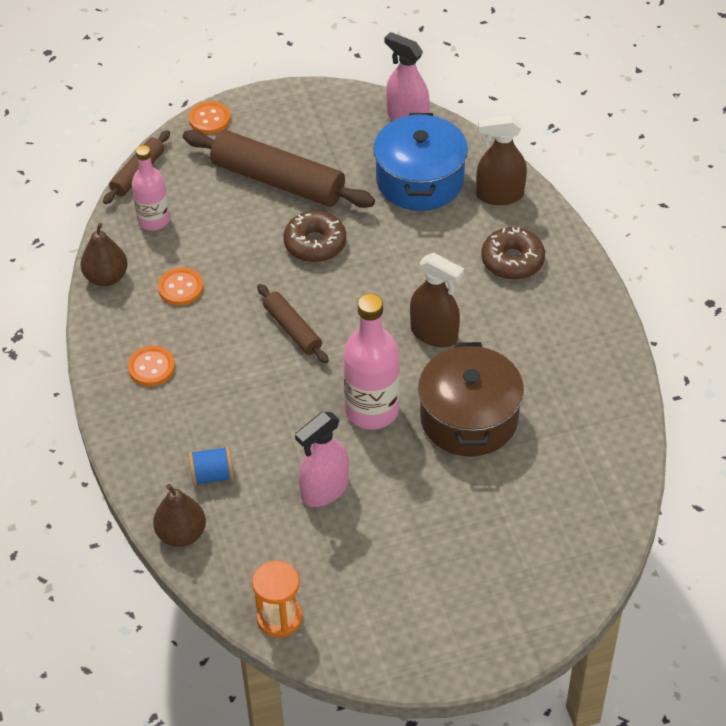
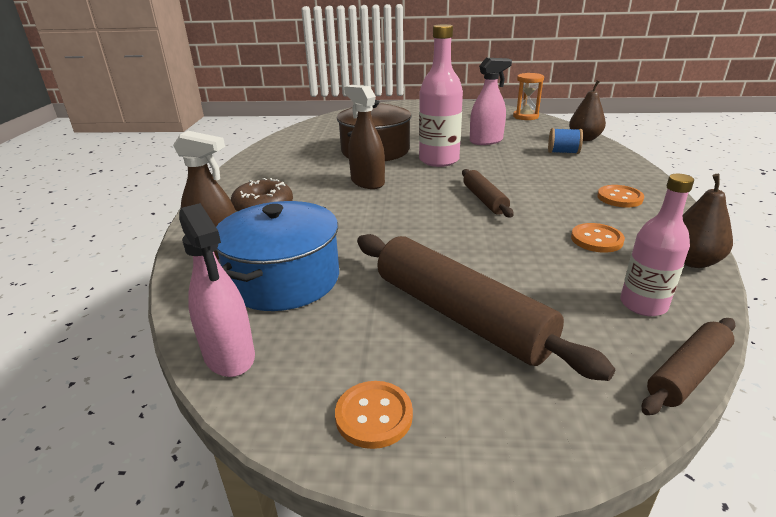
camera: 160 degrees left, 20 degrees down
(209, 119) = (559, 444): orange button -> orange button (374, 416)
(315, 244) = (438, 248): brown donut -> none

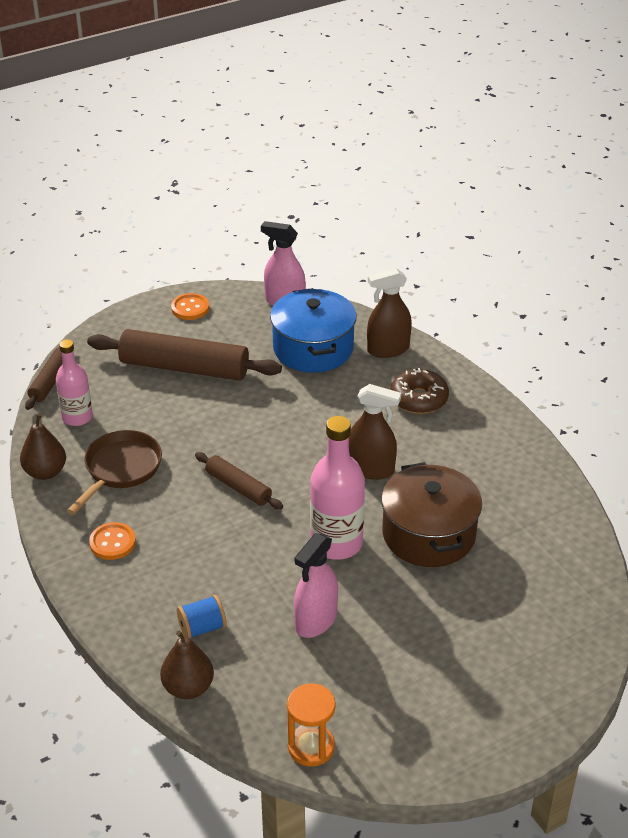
camera: 145 degrees right, 10 degrees up
(596, 239) = (120, 469): orange button -> brown pan

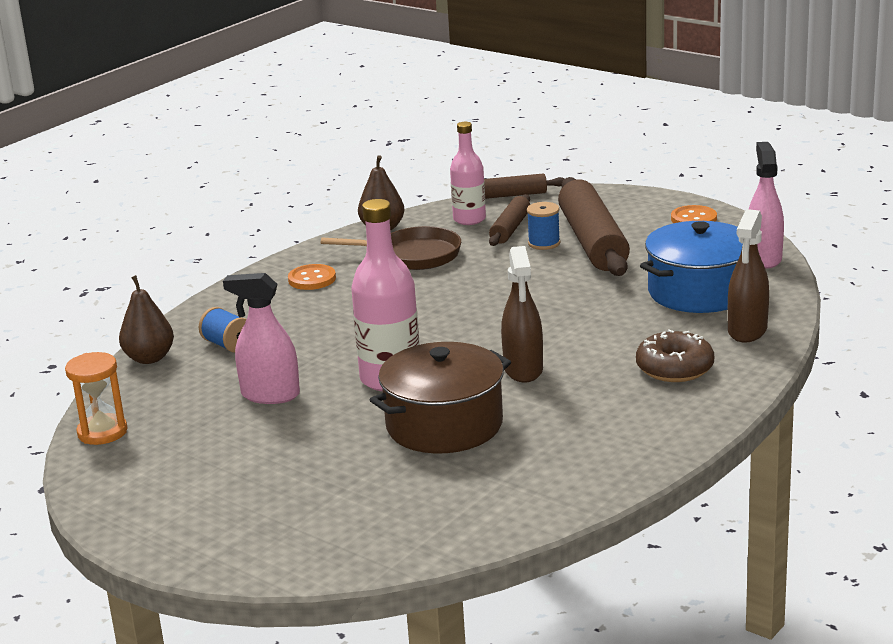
camera: 70 degrees right, 15 degrees down
(163, 392) = (544, 243): none -> blue spool
(238, 487) = (434, 312): brown rolling pin -> brown rolling pin (510, 228)
(388, 349) = (747, 331): brown spray bottle -> brown spray bottle turned 120 degrees counterclockwise

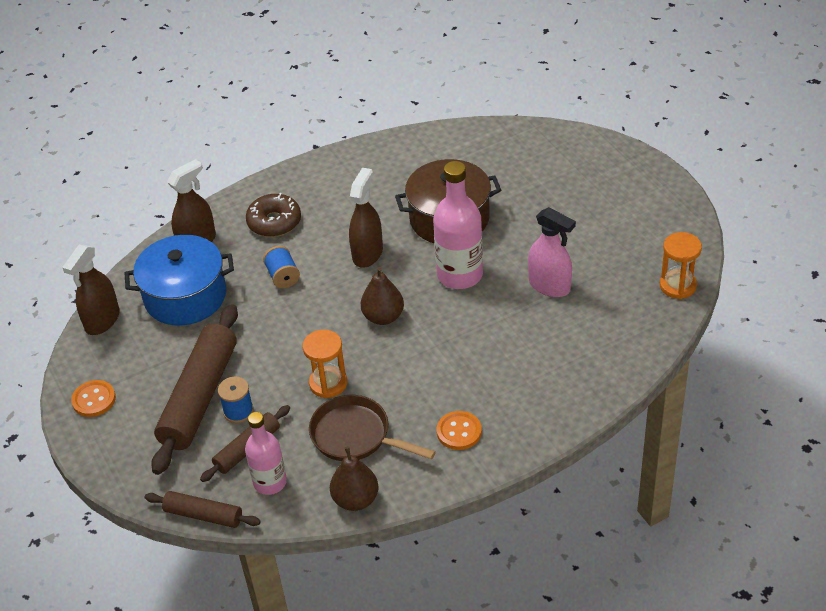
camera: 155 degrees left, 20 degrees up
(149, 358) = (628, 363): brown pear -> brown pear (383, 317)
(227, 345) = (562, 358): blue spool -> blue spool (283, 276)
(471, 276) = (328, 383): none -> orange hourglass
(764, 258) = (102, 320): pink spray bottle -> brown spray bottle

